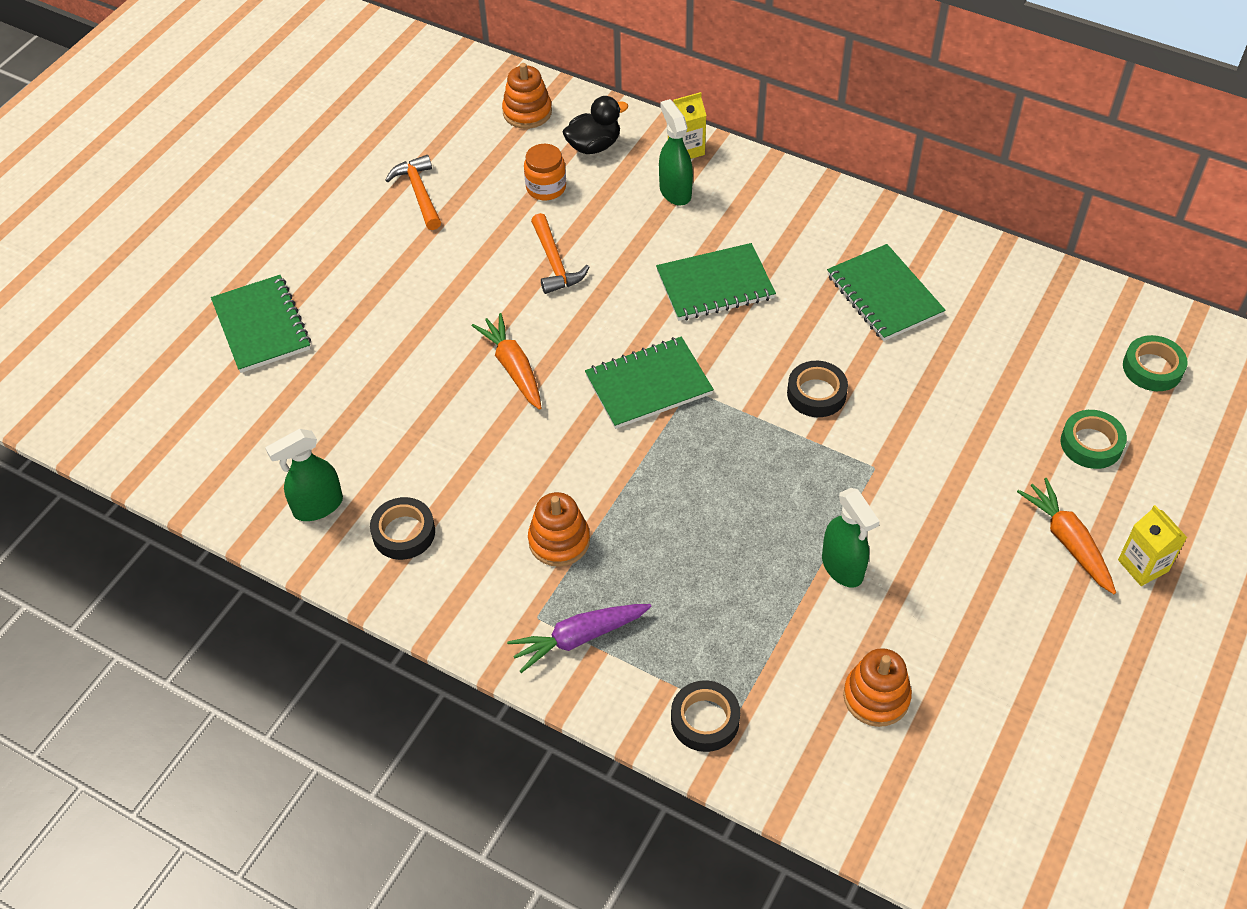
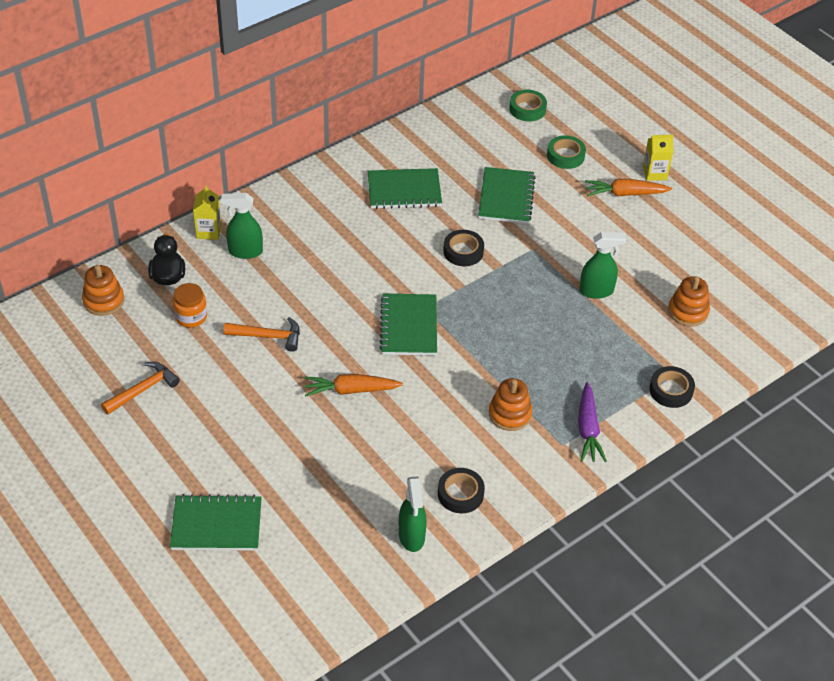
camera: 70 degrees left, 5 degrees down
(419, 193) = (143, 389): orange hammer -> orange hammer turned 135 degrees clockwise
(715, 285) = (344, 263): green notebook -> green notebook (506, 197)

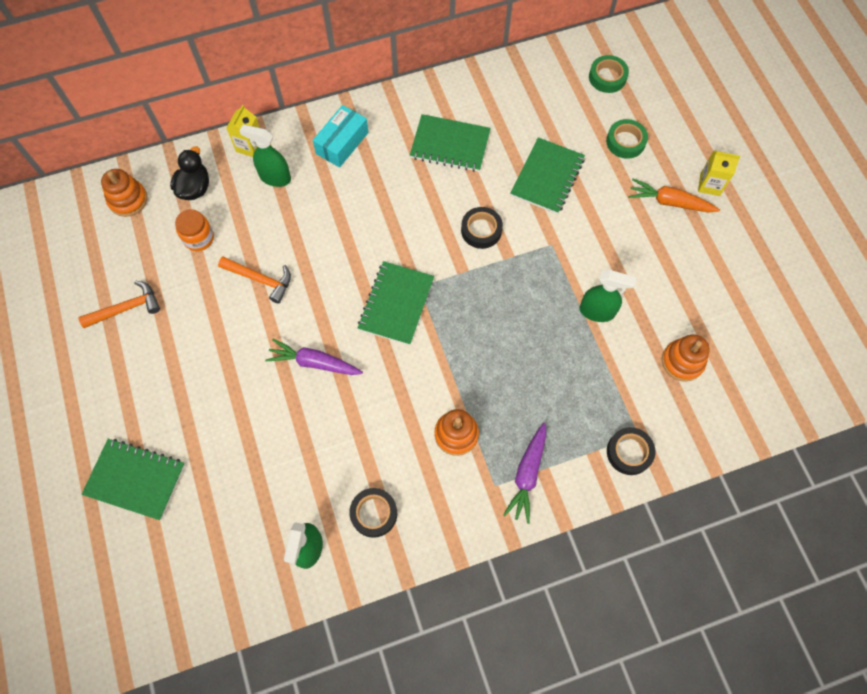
camera: 20 degrees right, 20 degrees up
(299, 210) = (342, 143): none -> turquoise box
(351, 390) = (315, 363): orange carrot -> purple carrot

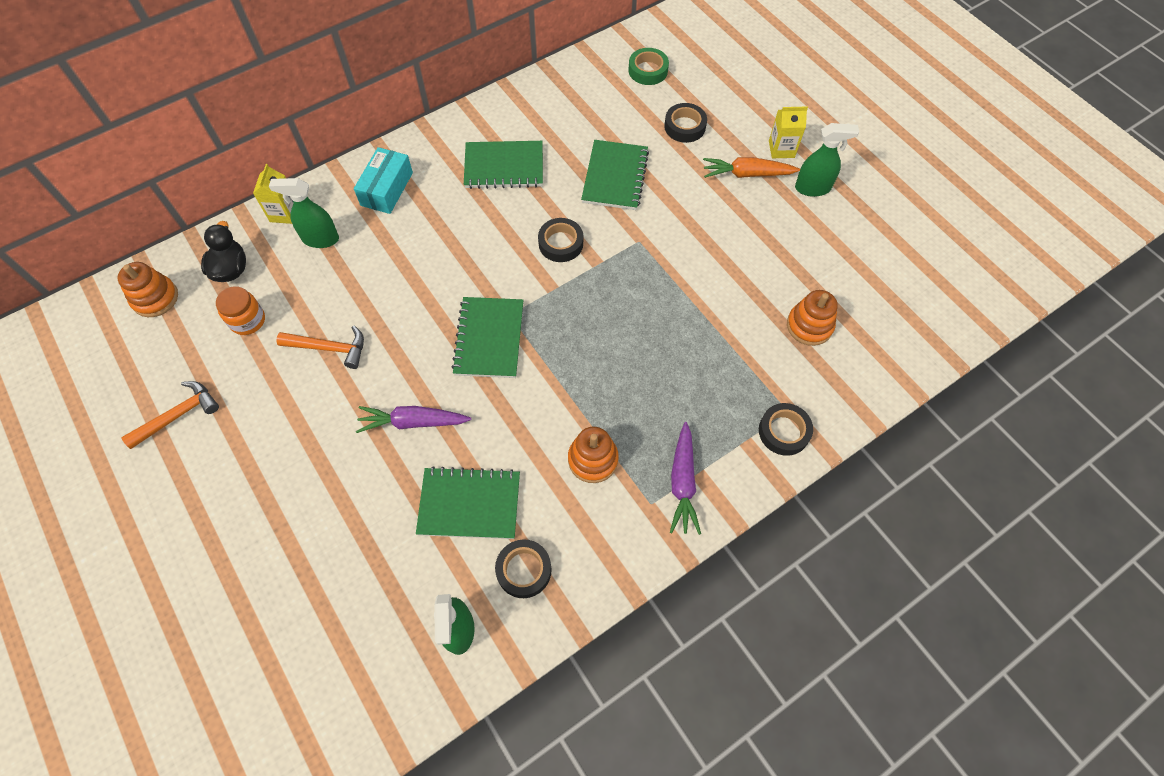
camera: 15 degrees left, 5 degrees down
(135, 479) = (231, 606): green notebook -> green notebook (469, 504)
(597, 311) = (706, 297): green spray bottle -> green spray bottle (813, 188)
(625, 142) = (684, 126): green tape -> black tape

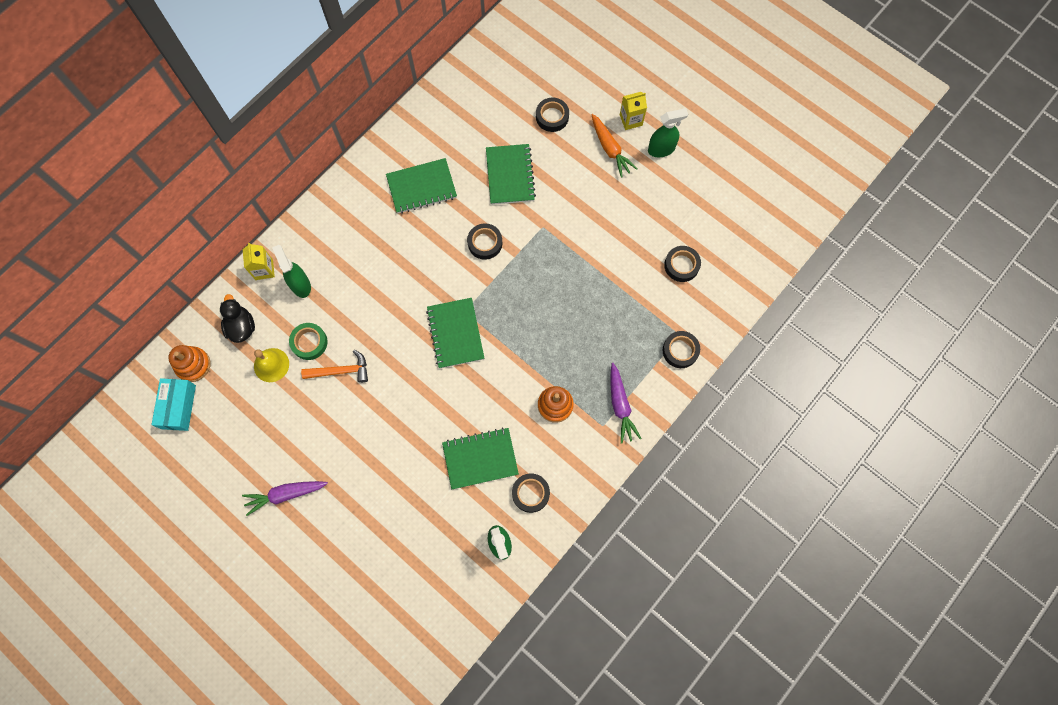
camera: 15 degrees left, 10 degrees up
(178, 415) = (250, 450): orange hammer -> none
(248, 320) = (271, 365): orange jar -> yellow bell
(320, 239) = (300, 285): green spray bottle -> green spray bottle turned 75 degrees clockwise
(387, 189) = (336, 229): turquoise box -> turquoise box (178, 407)
(413, 422) = (422, 411): purple carrot -> purple carrot (286, 494)
(648, 70) = (510, 70): green tape -> green tape (309, 342)
(747, 174) = (610, 149): orange carrot -> orange carrot turned 105 degrees counterclockwise
(809, 326) = (681, 265): orange stacking toy -> black tape

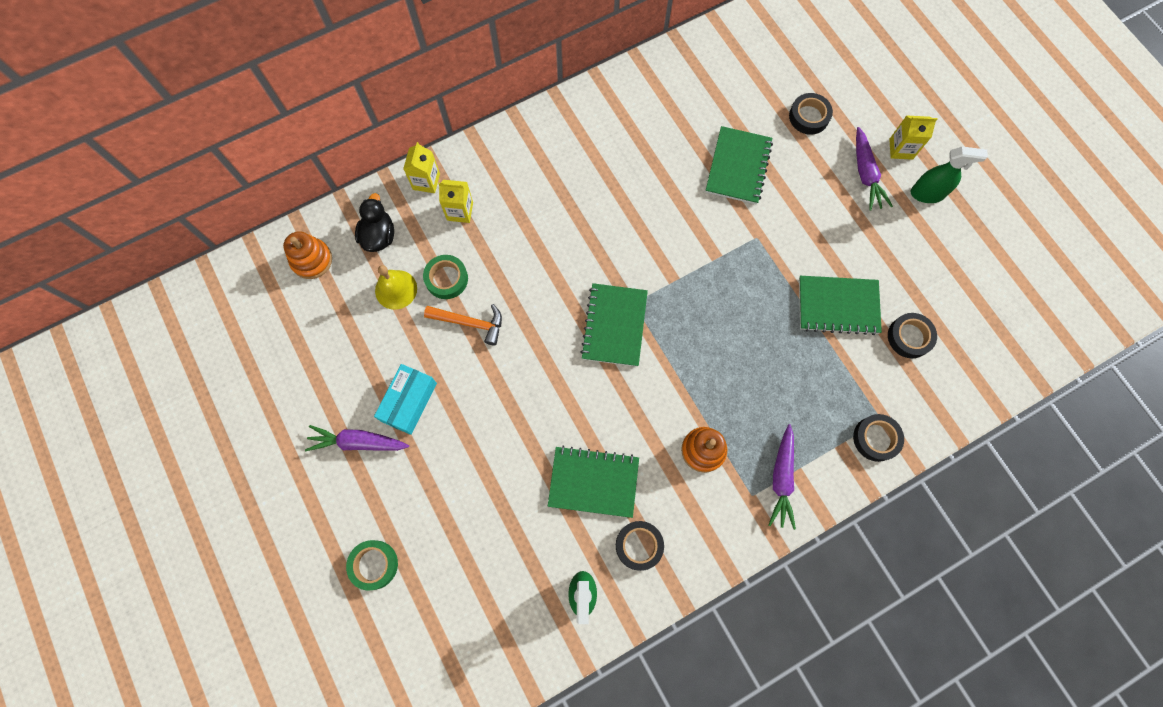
camera: 20 degrees right, 0 degrees up
(178, 407) = (279, 300): turquoise box -> turquoise box (409, 402)
(300, 285) = (460, 211): green spray bottle -> yellow carton
(333, 582) = (374, 565): none -> green tape
(421, 187) = (632, 147): green notebook -> green notebook (838, 306)
(485, 243) = (683, 234): black tape -> none
(610, 149) = (865, 174): orange carrot -> purple carrot

